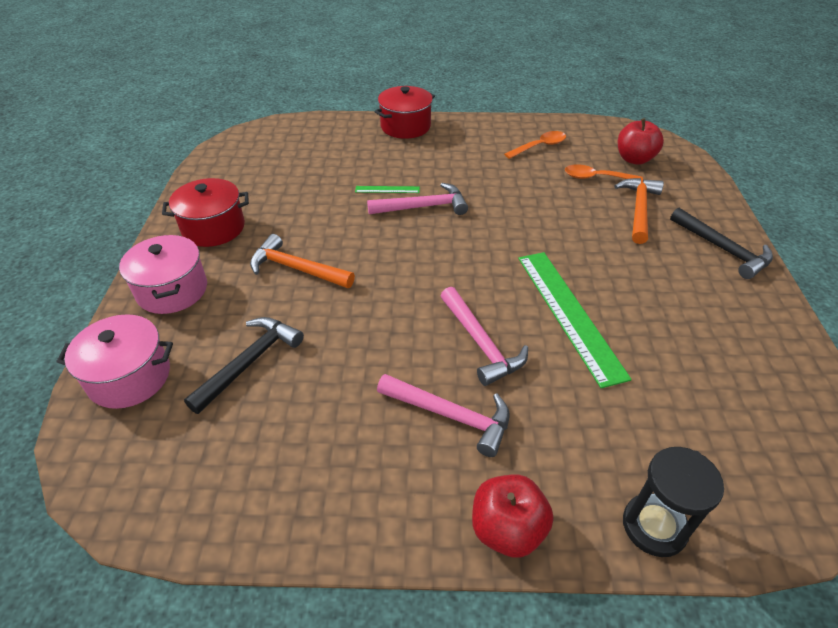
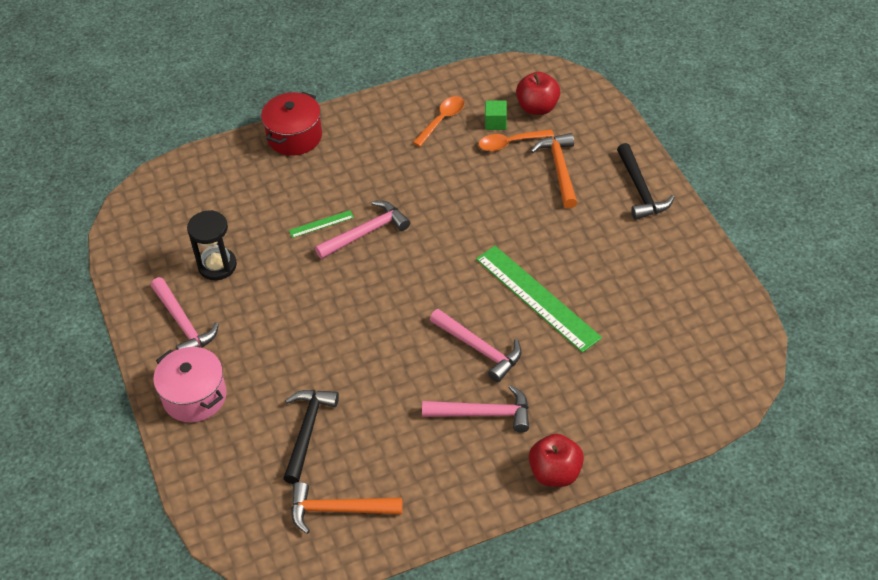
camera: 20 degrees left, 5 degrees up
(129, 377) = (220, 478): pink pot -> none
(213, 228) = (183, 324): red pot -> pink hammer
(296, 269) = (290, 337): orange hammer -> orange hammer (338, 510)
(589, 160) = (496, 123): none -> green cube
(654, 526) = (646, 435): black hourglass -> black hourglass (217, 266)
(722, 249) = (640, 190): black hammer -> black hammer turned 45 degrees clockwise

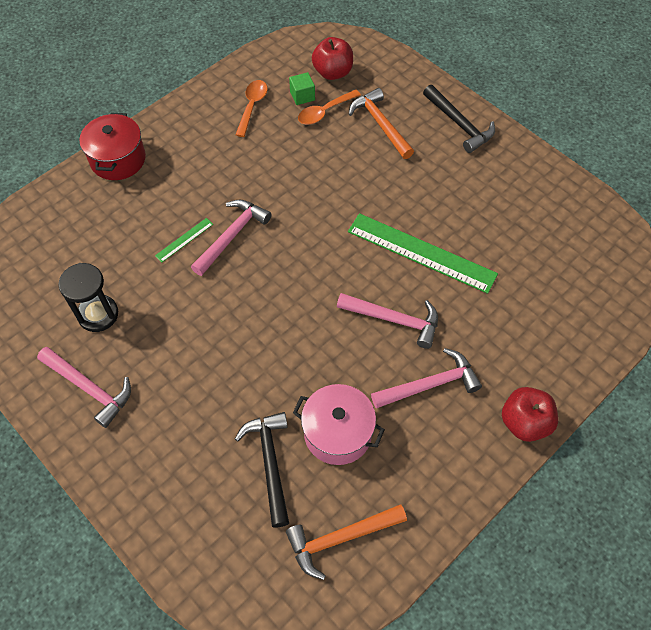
camera: 25 degrees left, 10 degrees up
(195, 396) = (136, 465): pink pot -> pink pot (338, 433)

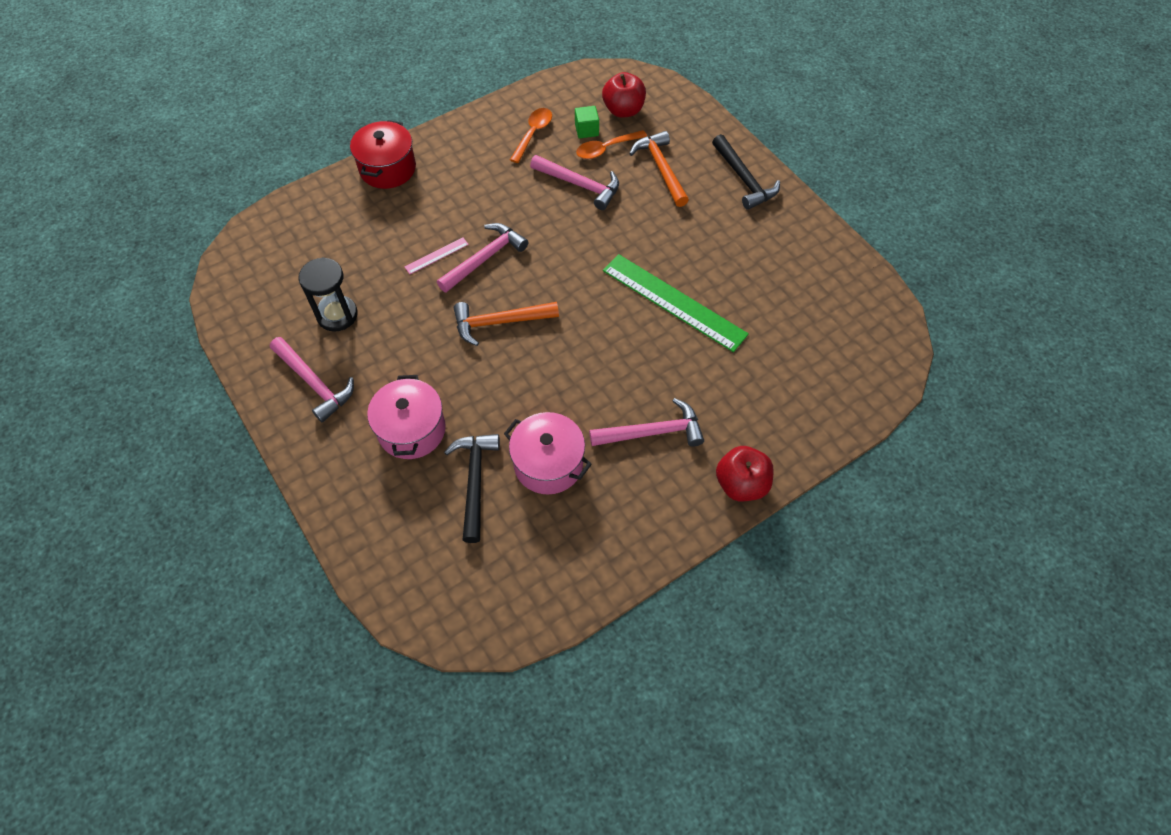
camera: 10 degrees right, 0 degrees up
(184, 240) = (436, 255): green ruler -> pink ruler
(197, 420) = (412, 430): none -> pink pot
(340, 538) = (528, 564): orange hammer -> orange hammer (499, 322)
(394, 320) = (630, 364): pink hammer -> pink hammer (580, 185)

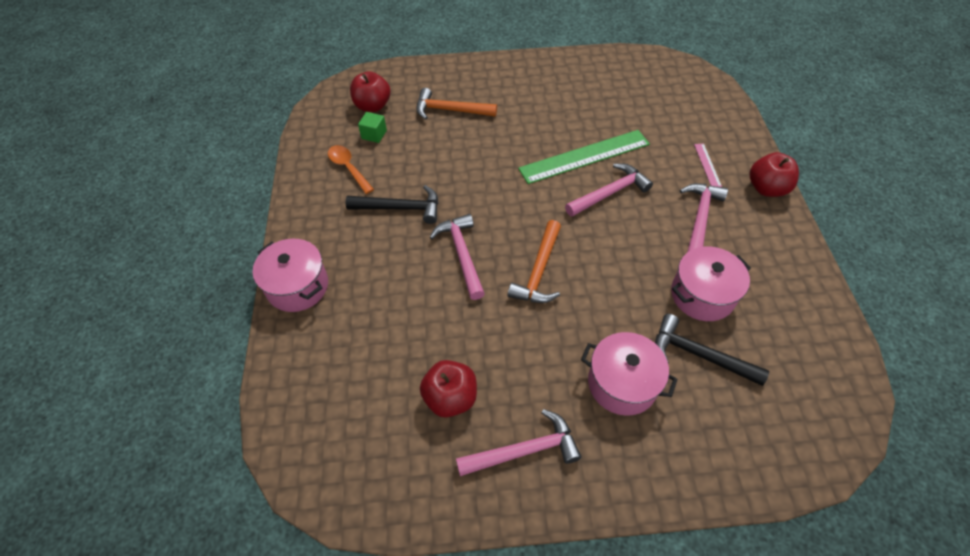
camera: 60 degrees left, 5 degrees down
(337, 315) = (450, 398): black hourglass -> red apple
(387, 168) = (297, 286): red pot -> pink pot
(436, 255) = (433, 288): pink ruler -> pink ruler (707, 165)
(580, 185) = (429, 162): pink hammer -> pink hammer (610, 193)
(606, 149) = (404, 132): orange spoon -> none
(744, 179) = (495, 74): black hammer -> black hammer (400, 208)

